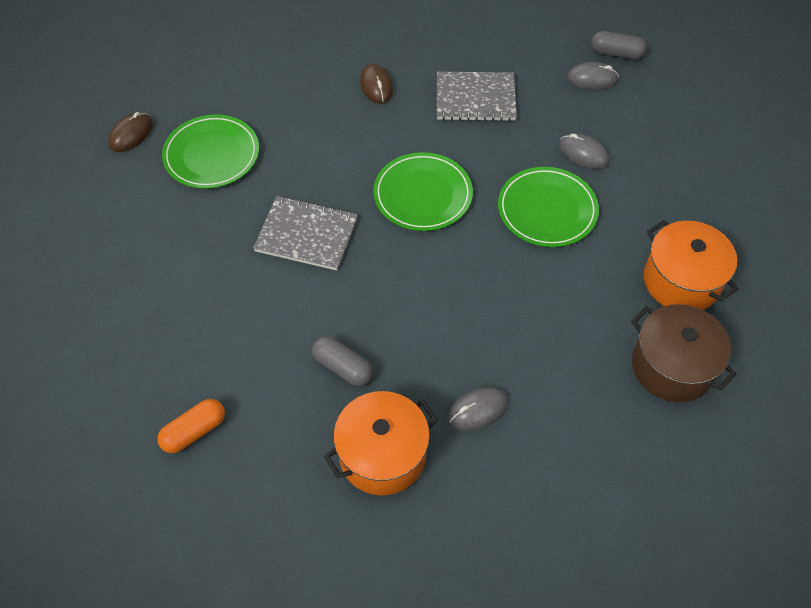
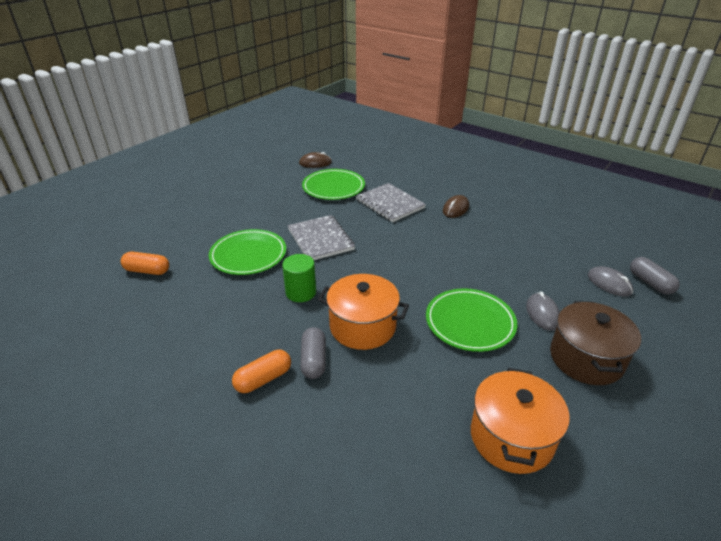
camera: 50 degrees right, 20 degrees down
(343, 367) = (240, 300): grey capsule -> grey capsule (313, 360)
(381, 308) = (301, 292): none -> green cylinder
(382, 455) = (187, 352): orange pot -> orange pot (362, 326)
(423, 195) = (405, 264): green plate -> green plate (248, 255)
(475, 98) = (507, 245): grey notebook -> grey notebook (390, 204)
(477, 410) = (263, 379): grey mouse -> orange capsule
(672, 366) = (420, 481): brown pot -> brown pot (586, 358)

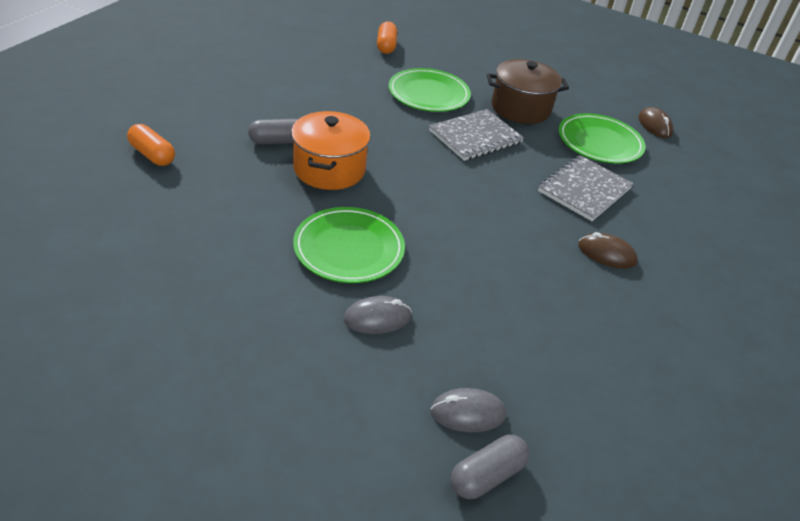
camera: 75 degrees right, 5 degrees up
(263, 379) = (254, 116): orange capsule -> orange capsule (152, 155)
(301, 292) = (375, 129): green cylinder -> none
(511, 437) = (178, 264): orange pot -> none
(586, 358) = (295, 348): brown pot -> brown pot (520, 108)
(609, 284) = (467, 413): grey mouse -> grey mouse turned 45 degrees clockwise

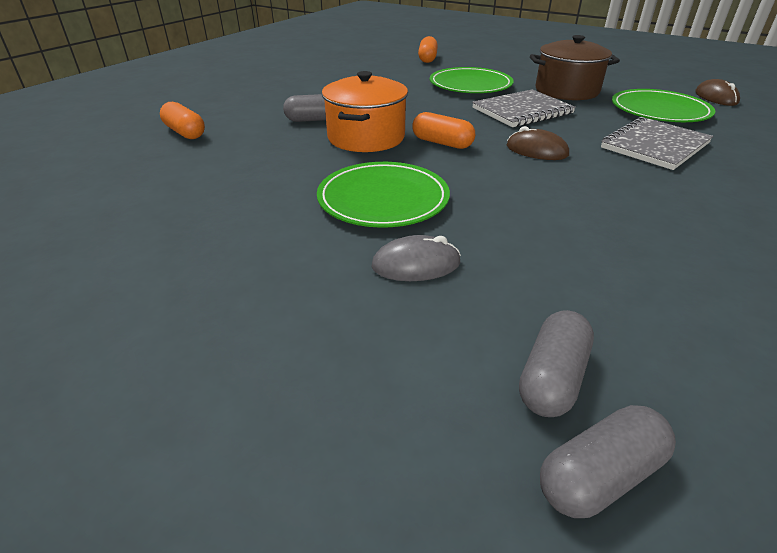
camera: 10 degrees right, 5 degrees down
(399, 179) = (442, 143): none -> orange capsule
(467, 413) = (552, 378): grey mouse -> grey capsule
(606, 254) = (702, 198): brown mouse -> brown mouse (536, 150)

